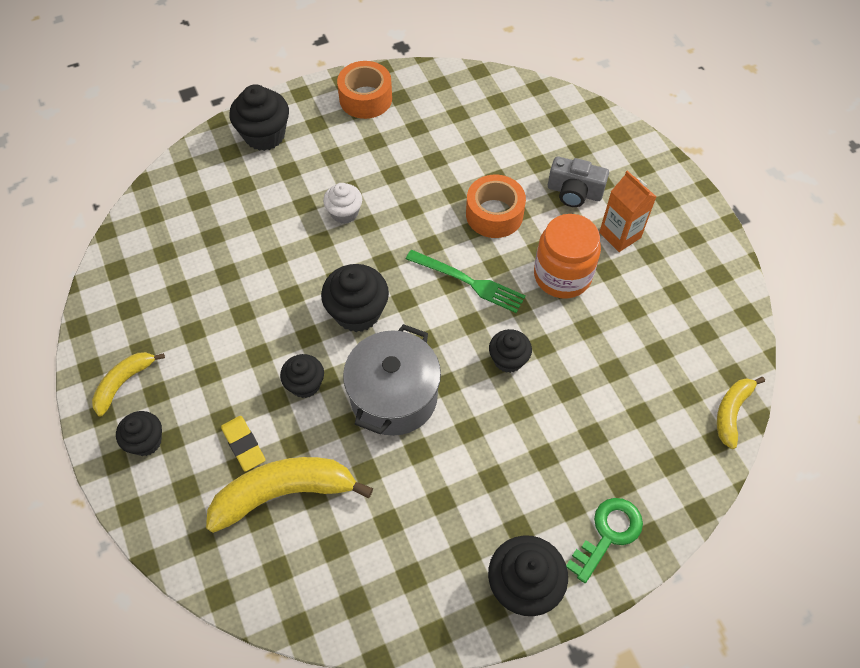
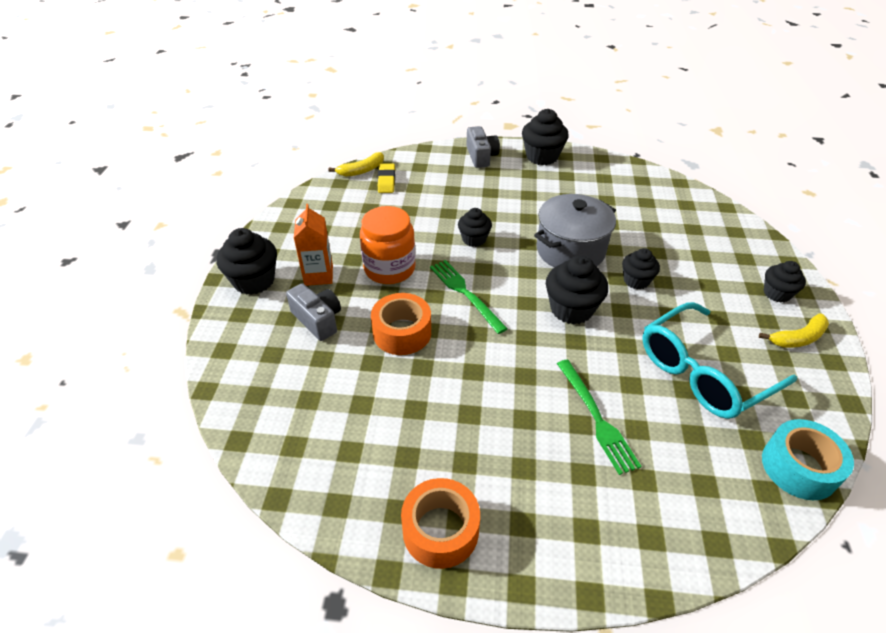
camera: 150 degrees left, 15 degrees down
(127, 244) = (799, 467): none -> turquoise tape
(213, 297) = (703, 372): none -> turquoise glasses
(244, 445) = (695, 265): yellow eraser -> yellow eraser (386, 181)
(264, 135) = (597, 539): black cupcake -> black cupcake (254, 281)
(284, 493) = (672, 233): yellow banana -> none
(294, 214) = (596, 417): none -> green fork
(344, 213) = (542, 395): white cupcake -> none
(608, 534) = (481, 156): green key -> grey camera

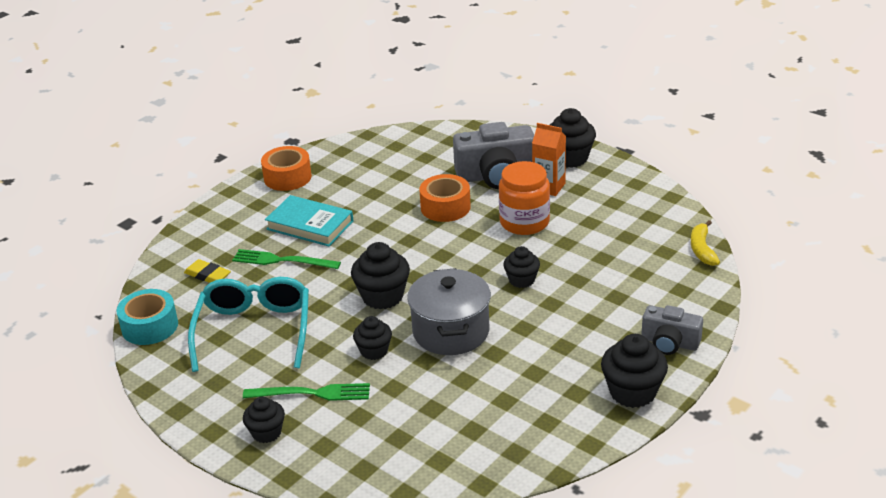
camera: 125 degrees right, 10 degrees down
(318, 320) = (496, 176): grey camera -> grey camera, size x1.68
(386, 181) = (668, 259): yellow eraser -> yellow eraser (208, 275)
(465, 293) = (456, 250): green fork -> green fork (311, 393)
(519, 433) = (310, 225): none -> turquoise book
(798, 338) = (217, 407): yellow banana -> none

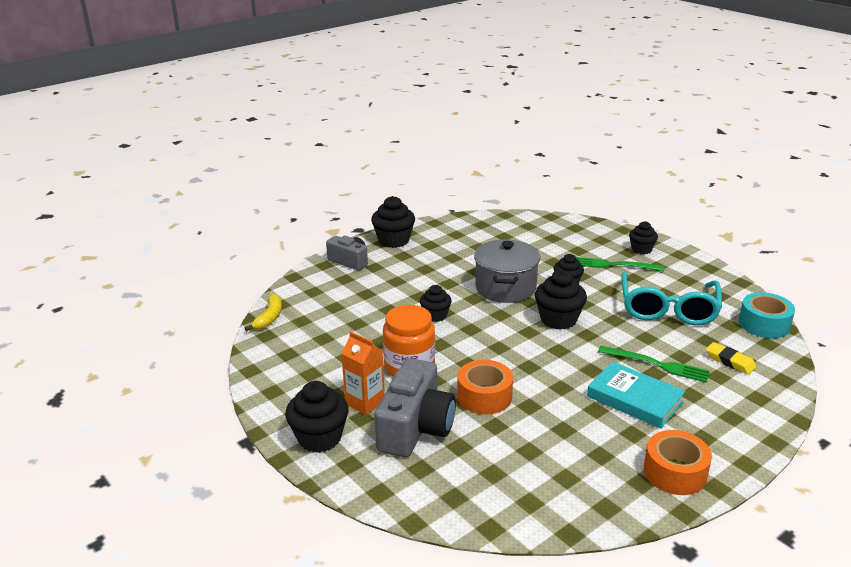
camera: 170 degrees left, 5 degrees down
(496, 176) = (415, 428): grey camera -> grey camera turned 105 degrees clockwise

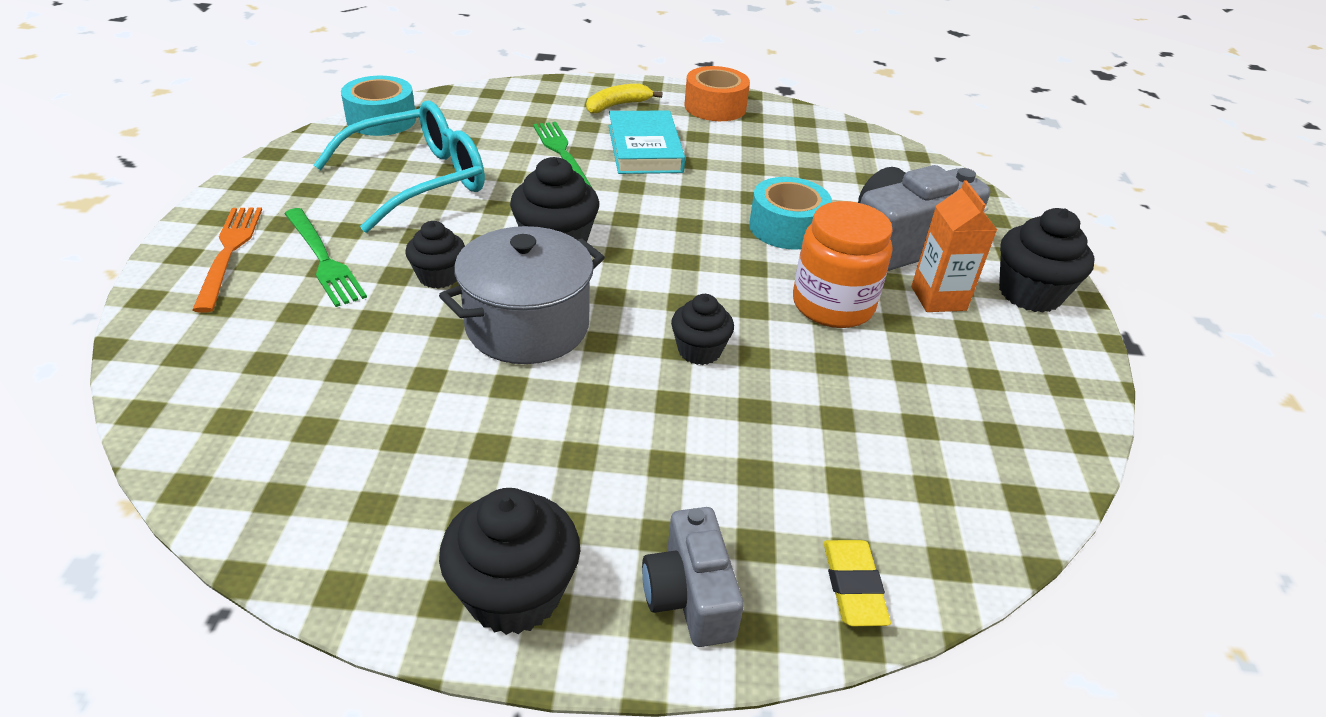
camera: 140 degrees left, 10 degrees up
(269, 317) = (994, 539): yellow banana -> yellow banana (617, 105)
(484, 396) = (787, 227): orange tape -> turquoise tape
(641, 249) = (229, 253): black cupcake -> orange fork
(729, 361) = (495, 121): yellow eraser -> yellow eraser (853, 586)

